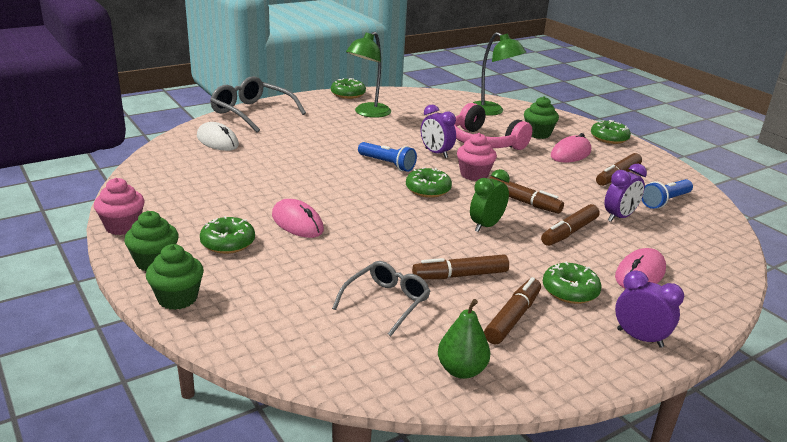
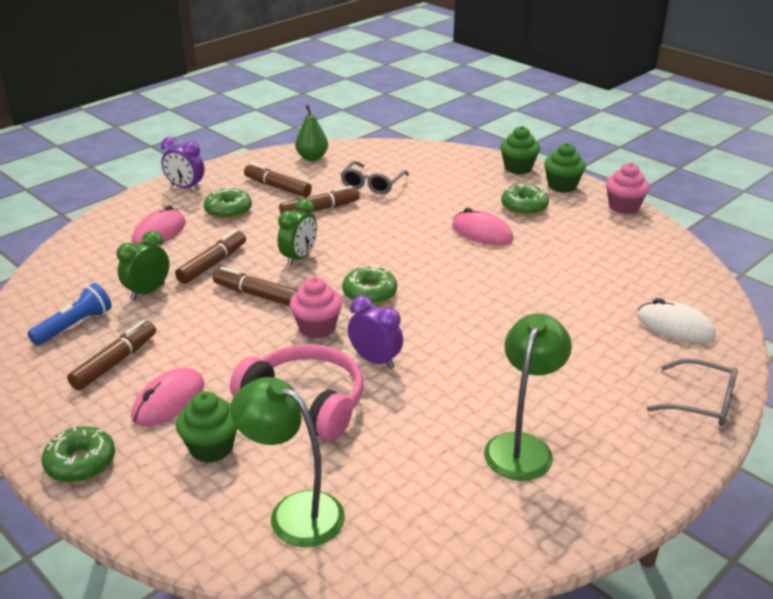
camera: 170 degrees right, 5 degrees up
(252, 113) = (701, 402): grey glasses -> grey glasses, size x0.66
(348, 94) = (599, 512): green donut -> none
(387, 164) = (433, 326): blue flashlight -> none
(512, 318) = (277, 187): brown marker -> brown marker turned 105 degrees clockwise
(619, 217) = (148, 292): purple clock -> green clock

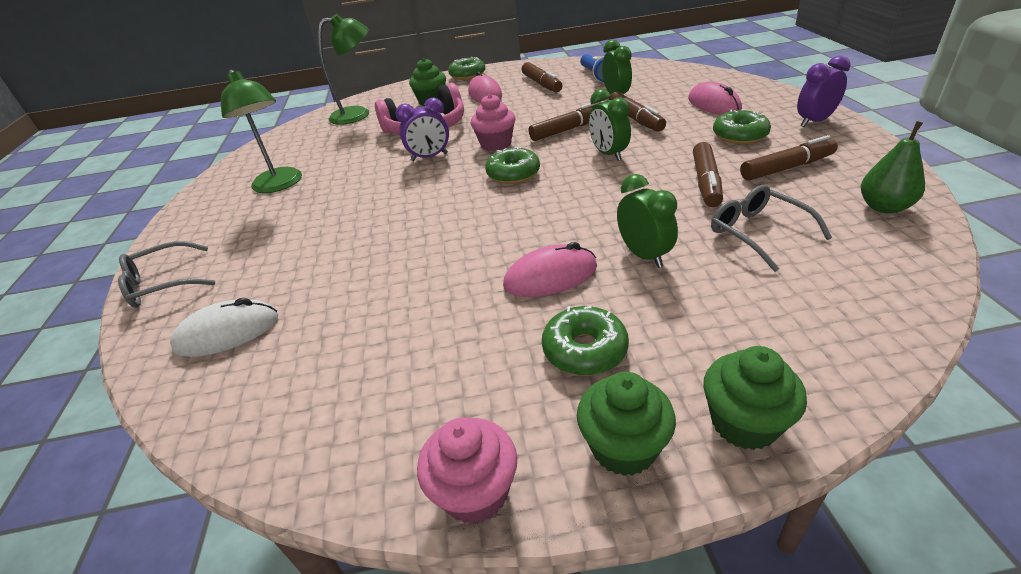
camera: 130 degrees right, 5 degrees up
(429, 211) = (644, 255): none -> green clock

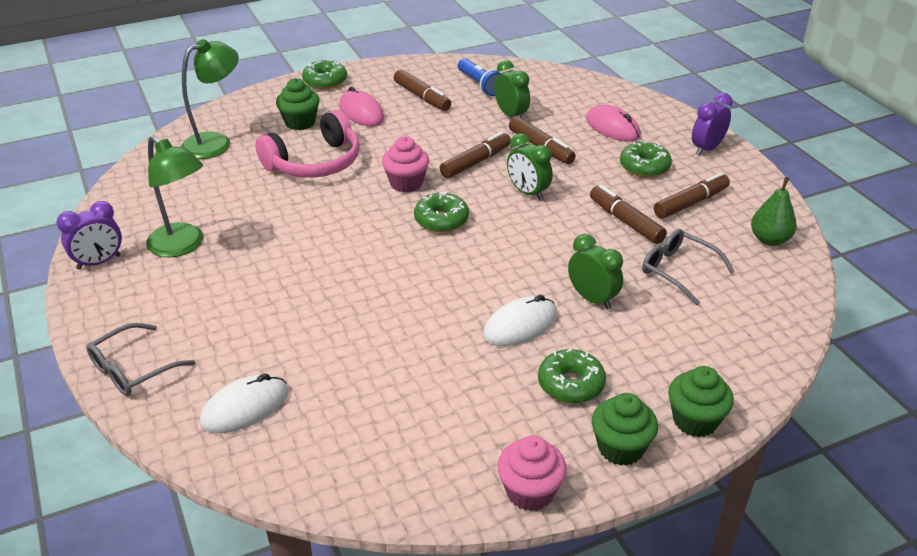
camera: 20 degrees left, 0 degrees up
(429, 157) = (340, 202): purple clock -> purple clock (99, 262)
(550, 276) = (520, 325): pink mouse -> white mouse
(706, 182) = (626, 221): brown marker -> brown marker turned 150 degrees clockwise

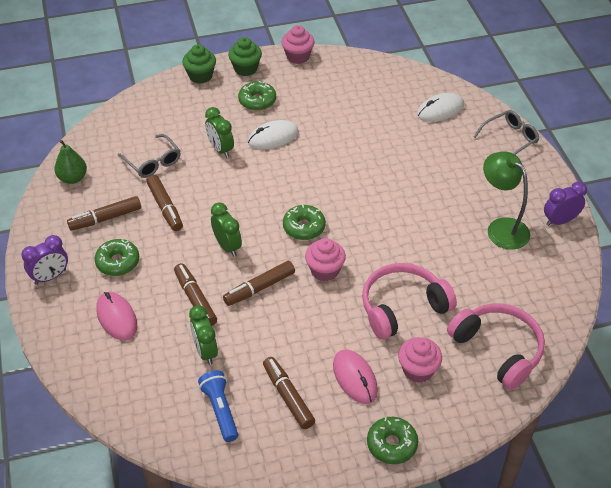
camera: 170 degrees left, 10 degrees up
(216, 142) = (498, 349): green lamp -> pink headphones
(300, 122) = (418, 370): green cupcake -> pink cupcake

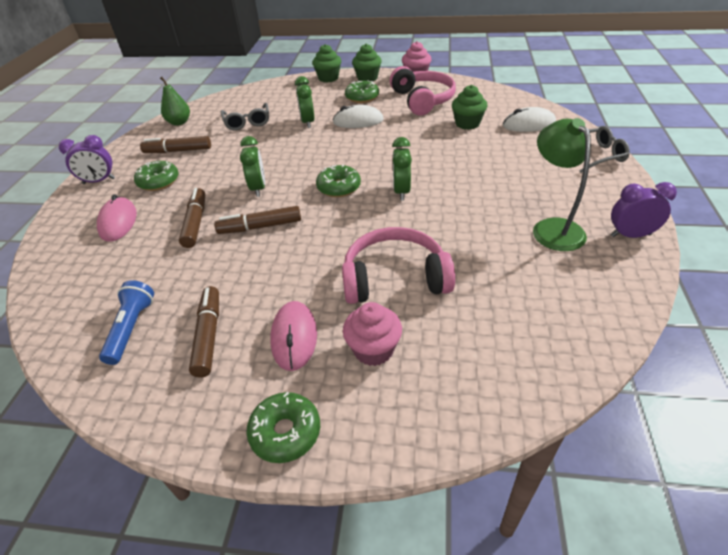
camera: 25 degrees right, 5 degrees down
(165, 207) = (230, 152): brown marker -> none
(205, 351) = (166, 268): green clock -> green clock (401, 191)
(325, 270) = (334, 226): pink cupcake -> none
(383, 120) = (467, 123): none -> green cupcake
(498, 349) = (490, 355): pink headphones -> pink headphones (422, 100)

